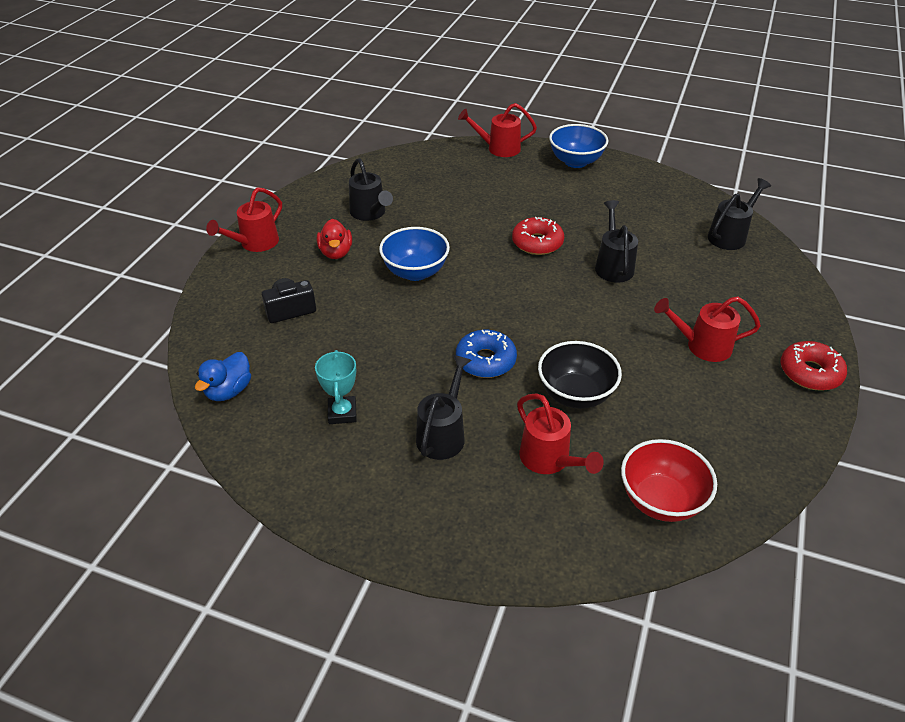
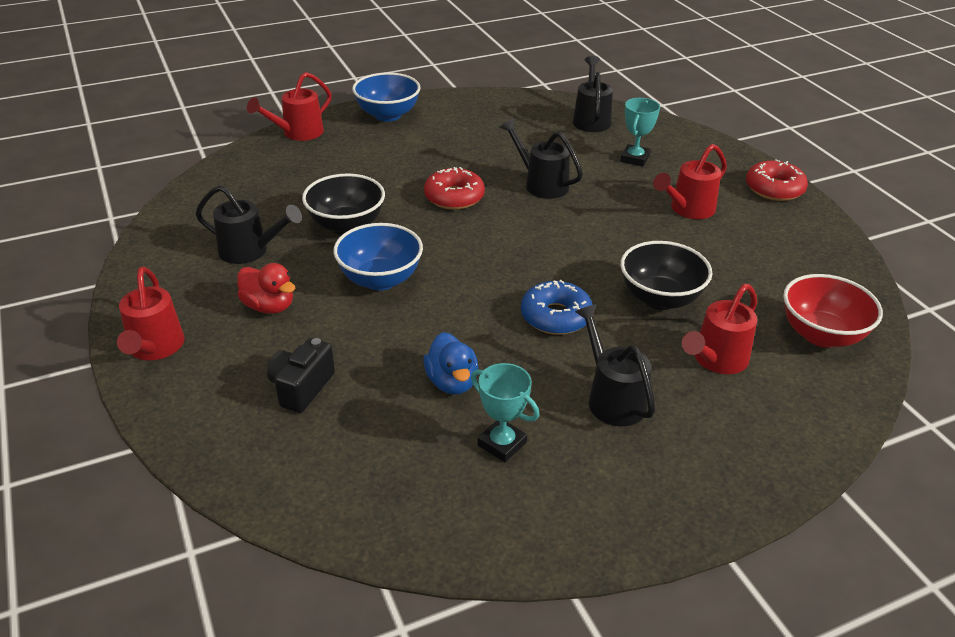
camera: 45 degrees left, 5 degrees down
(229, 391) = (355, 507): blue duck -> blue duck (452, 382)
(443, 226) = (346, 225): none -> black bowl
(549, 460) = (716, 360): red watering can -> red watering can turned 120 degrees clockwise
(719, 284) = (635, 159): none -> turquoise trophy

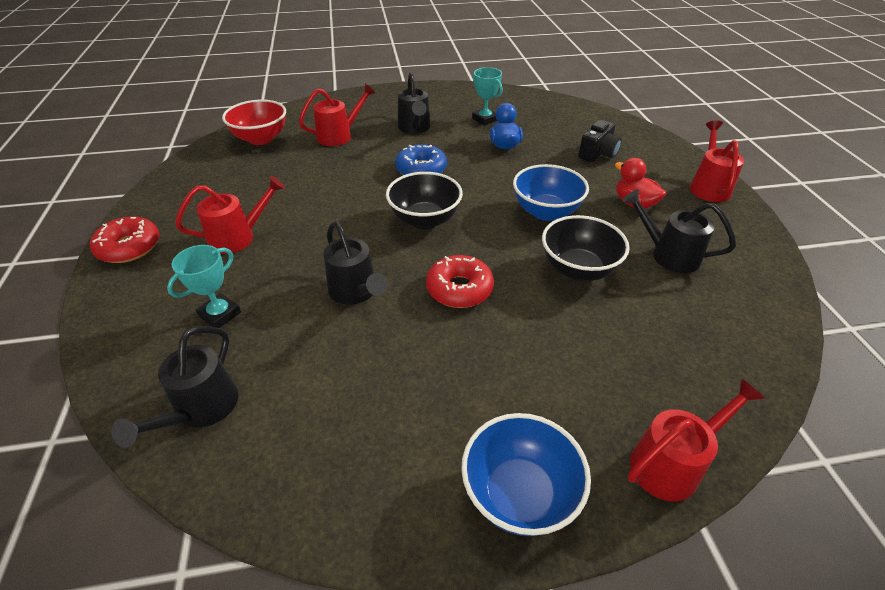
camera: 165 degrees left, 5 degrees up
(660, 298) = (339, 170): black bowl -> black bowl (425, 220)

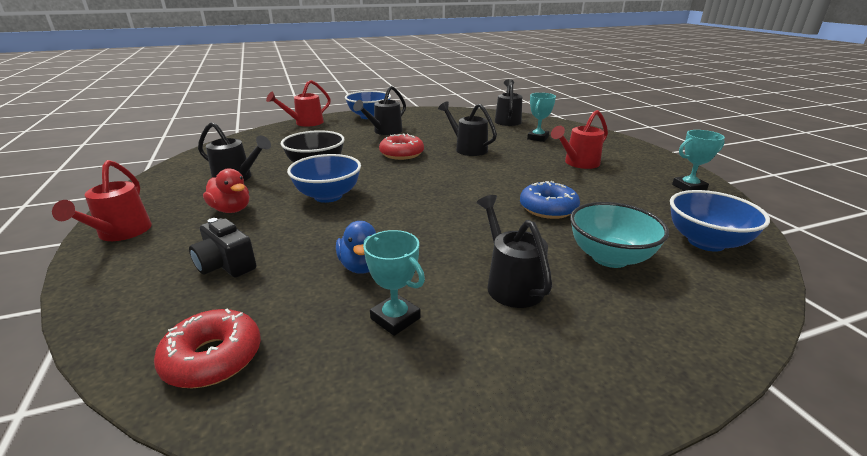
camera: 170 degrees right, 15 degrees down
(129, 247) = (644, 154): red donut -> red donut (213, 358)
(181, 186) = (689, 187): none -> turquoise trophy
(261, 139) = (706, 242): red bowl -> blue bowl
(339, 136) = (610, 257): red watering can -> turquoise bowl
(421, 169) = (466, 223): blue donut -> blue donut (548, 208)
(425, 220) = (440, 182): black bowl -> none
(482, 381) = (384, 131): none -> black watering can
(598, 154) = (226, 265): black camera -> black camera turned 75 degrees counterclockwise

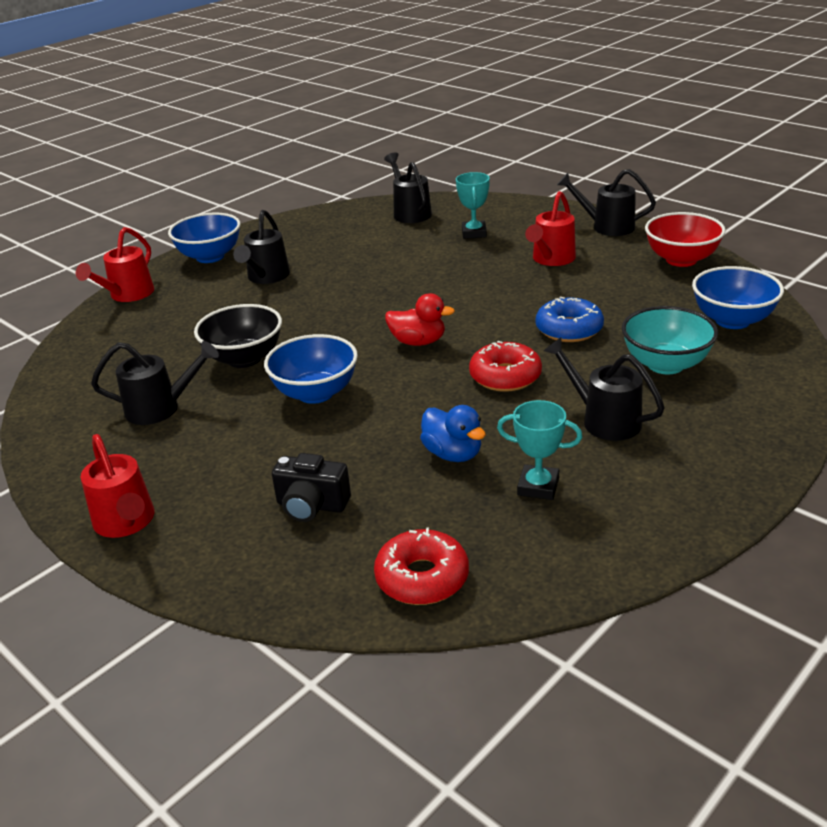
camera: 25 degrees left, 5 degrees up
(231, 209) = (220, 449): red duck -> red duck (418, 342)
(401, 154) = (332, 306): red donut -> red donut (505, 376)
(467, 148) = (406, 274): black watering can -> black watering can (606, 226)
(689, 187) = (681, 260): turquoise trophy -> red bowl

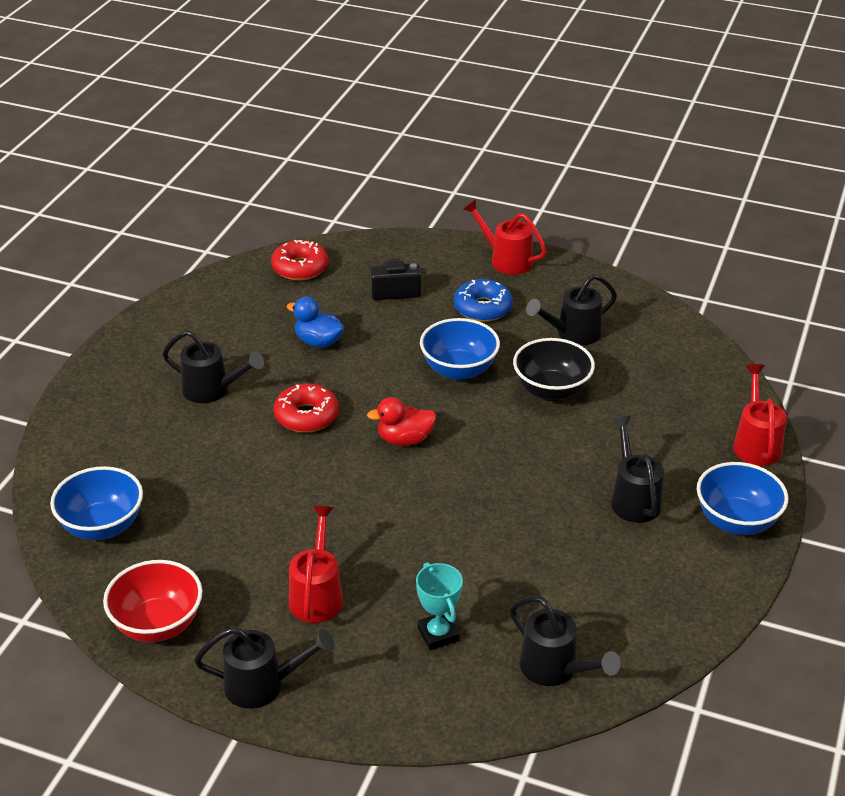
camera: 155 degrees right, 5 degrees up
(538, 486) = (248, 331): turquoise trophy -> none
(569, 329) = (265, 483): blue donut -> blue donut (483, 308)
(665, 364) = (167, 456): turquoise bowl -> none

